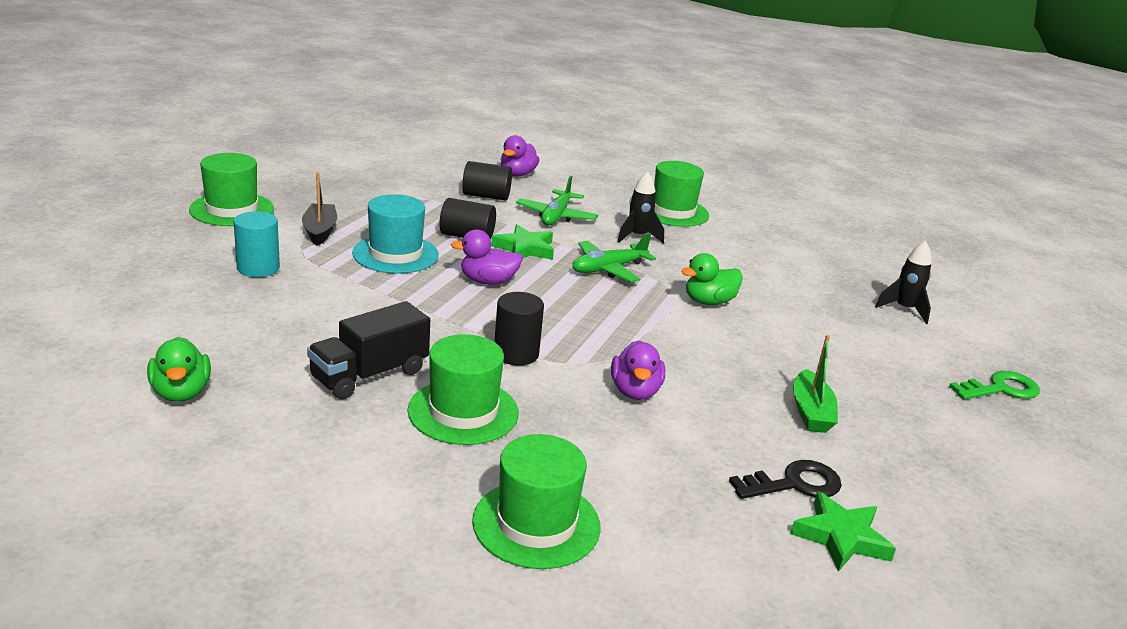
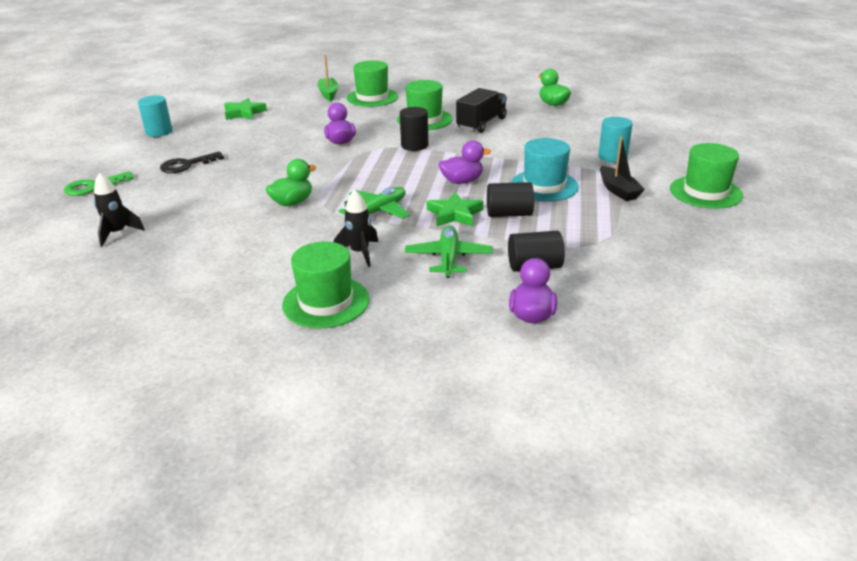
camera: 170 degrees right, 5 degrees up
(794, 484) = (259, 124): black key -> black key (187, 165)
(810, 412) = (238, 151): green boat -> green boat (328, 94)
(997, 509) = (159, 132): none -> turquoise cylinder

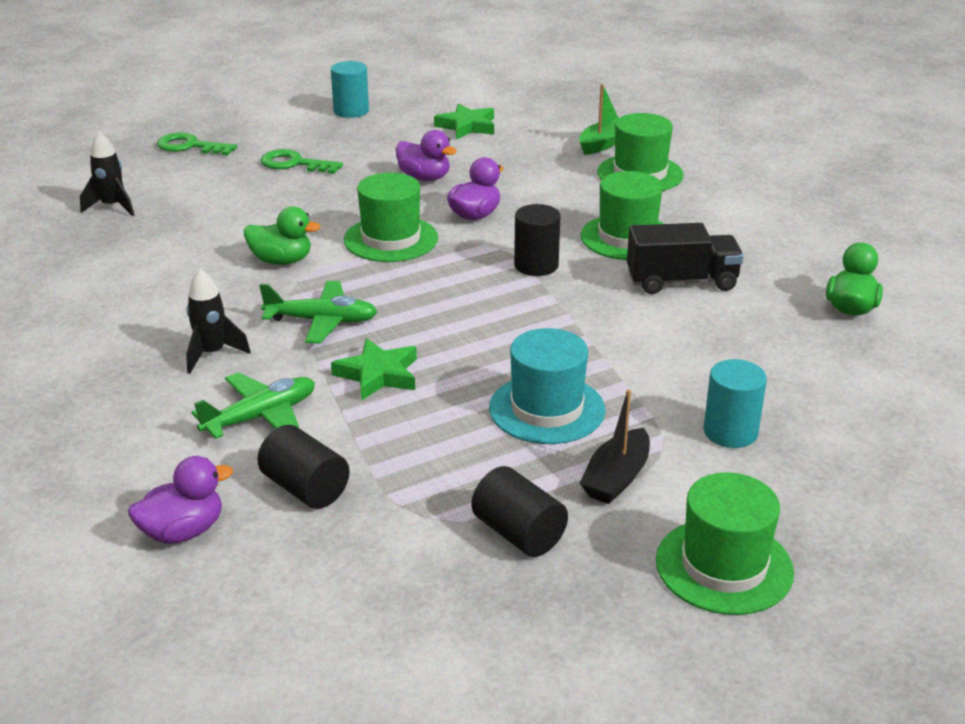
camera: 50 degrees right, 0 degrees up
(187, 165) = (294, 164): black key -> green key
(326, 302) = (89, 381): green hat -> green hat (391, 239)
(462, 181) = (477, 342): purple duck -> purple duck (424, 178)
(509, 214) = (427, 414): black cylinder -> black cylinder (518, 533)

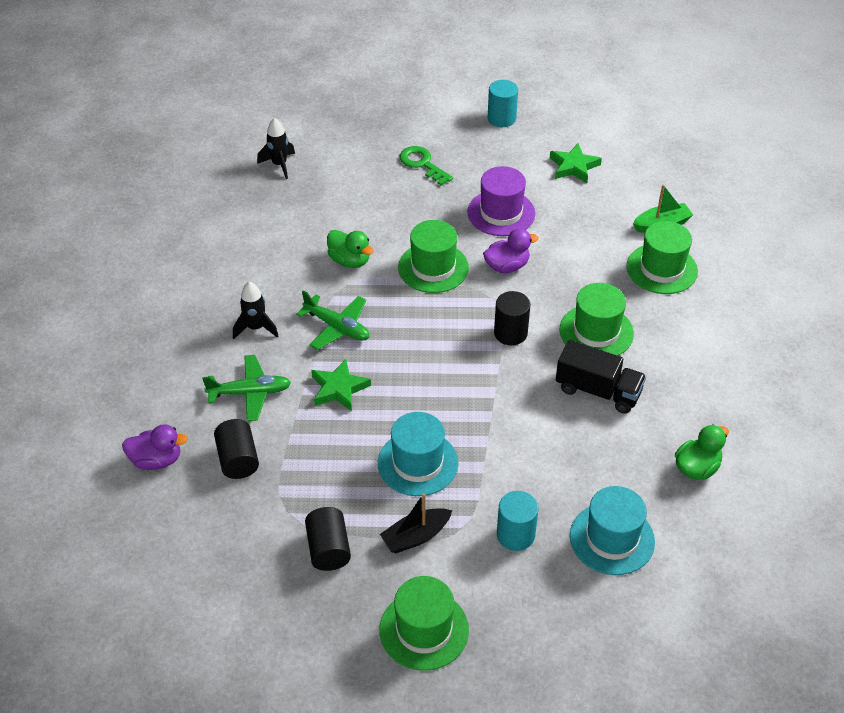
camera: 30 degrees right, 15 degrees up
(190, 146) = (365, 119): green key -> none
(424, 178) = (501, 213): purple duck -> purple hat
(836, 396) = (612, 539): none -> turquoise hat

